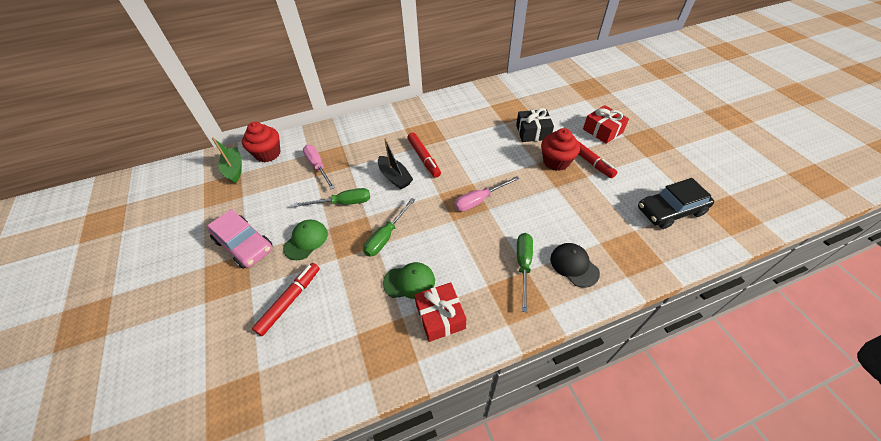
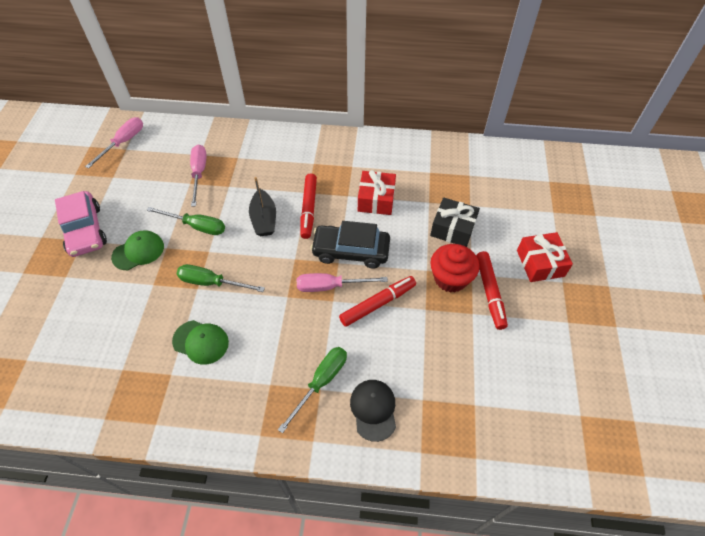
camera: 25 degrees right, 5 degrees up
(234, 169) = (123, 142): green boat -> pink screwdriver
(268, 154) = (163, 138): red cupcake -> none
(290, 300) = (88, 306): red marker -> red marker (378, 304)
(386, 236) = (212, 282): green screwdriver -> green screwdriver turned 45 degrees clockwise
(440, 316) = (204, 392): red gift -> red gift (376, 199)
(670, 211) = (537, 403): black car -> black car (351, 251)

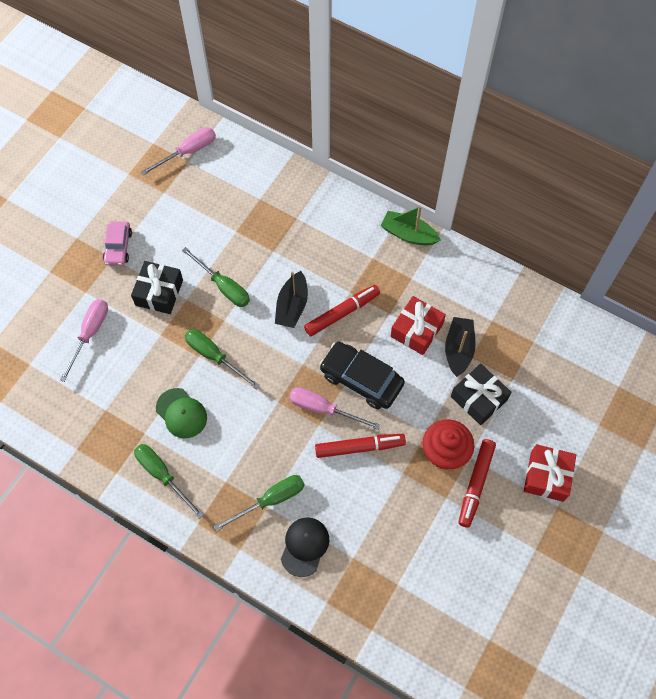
camera: 25 degrees right, 10 degrees up
(85, 230) = (118, 247): pink car -> pink car, size x0.63
(138, 251) = (159, 292): green cap -> black gift
(199, 173) = (250, 223): pink screwdriver -> pink screwdriver (90, 334)
(205, 405) = (162, 475): none -> green screwdriver
(309, 209) = (342, 313): red marker -> red marker turned 150 degrees counterclockwise
(333, 139) = (408, 234): none -> green boat
(416, 201) = (458, 349): none -> black boat

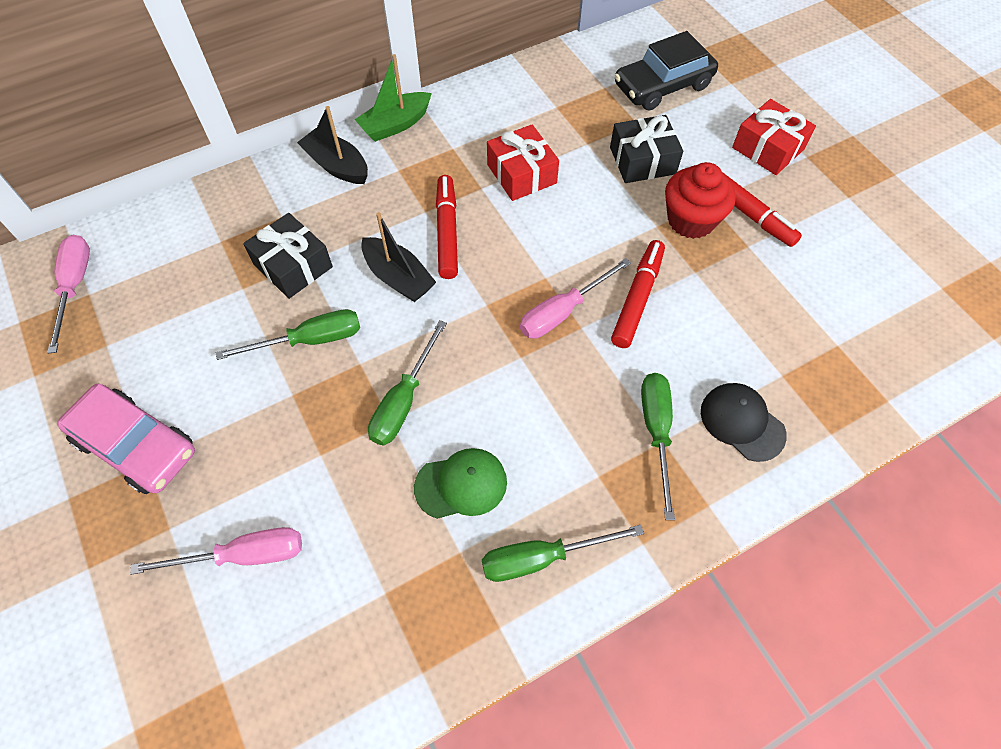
camera: 60 degrees left, 5 degrees down
(90, 334) = (243, 555): pink screwdriver -> pink screwdriver turned 120 degrees clockwise
(118, 247) = (136, 445): pink car -> pink car, size x1.60
(159, 292) = (254, 424): black gift -> black gift (293, 266)
(214, 356) = (403, 401): green screwdriver -> green screwdriver turned 45 degrees counterclockwise
(361, 379) = (548, 254): black car -> black car (663, 86)
(458, 349) = (572, 149): black boat -> black boat (337, 166)

